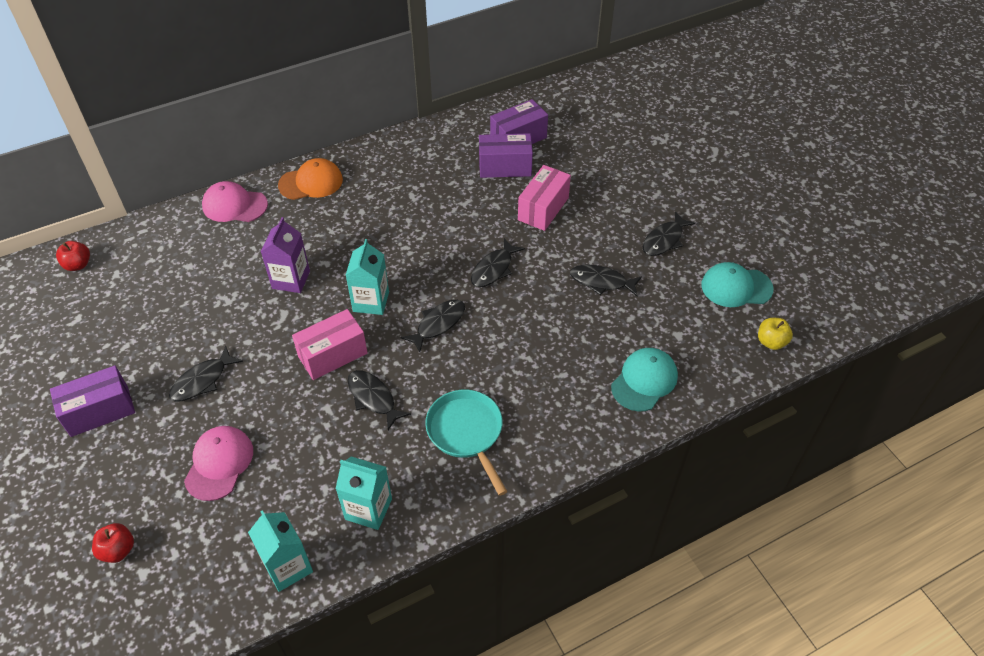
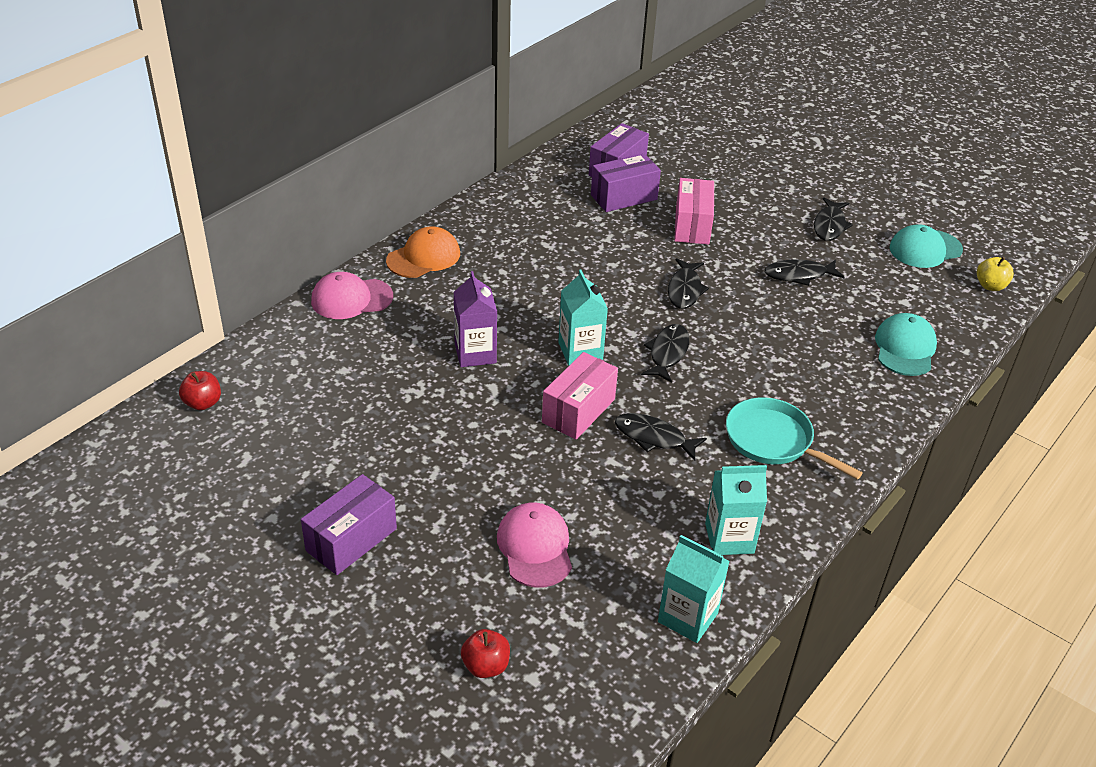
camera: 25 degrees left, 10 degrees down
(202, 381) = (451, 475): black fish -> none

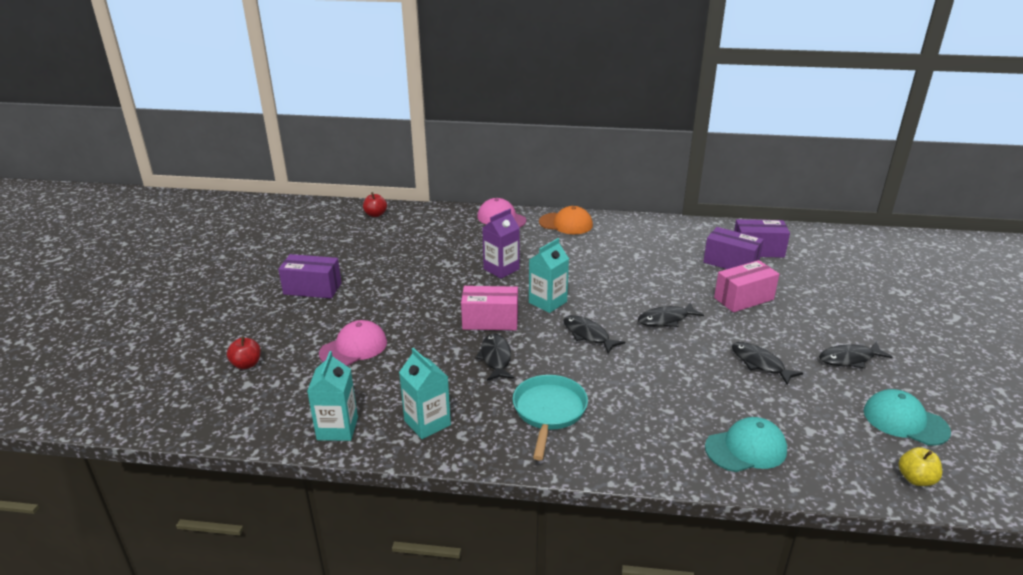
camera: 60 degrees right, 10 degrees down
(667, 353) = (588, 335): black fish -> black fish turned 120 degrees counterclockwise

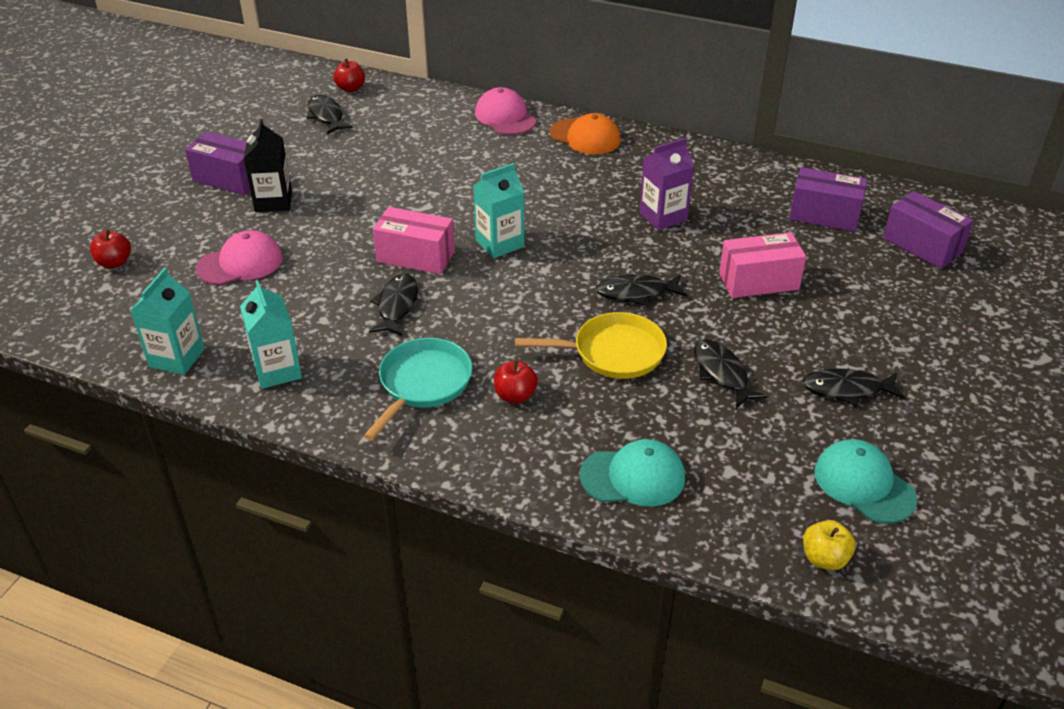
camera: 15 degrees right, 10 degrees up
(357, 299) = (273, 201): none -> black carton
(501, 269) = (466, 189): purple carton -> purple carton (663, 216)
(588, 335) = (525, 296): black fish -> black fish (326, 116)
(623, 406) = (515, 395): none -> red apple
(675, 363) = (612, 352): none -> yellow pan
(730, 263) = (774, 228): purple box -> purple box (922, 245)

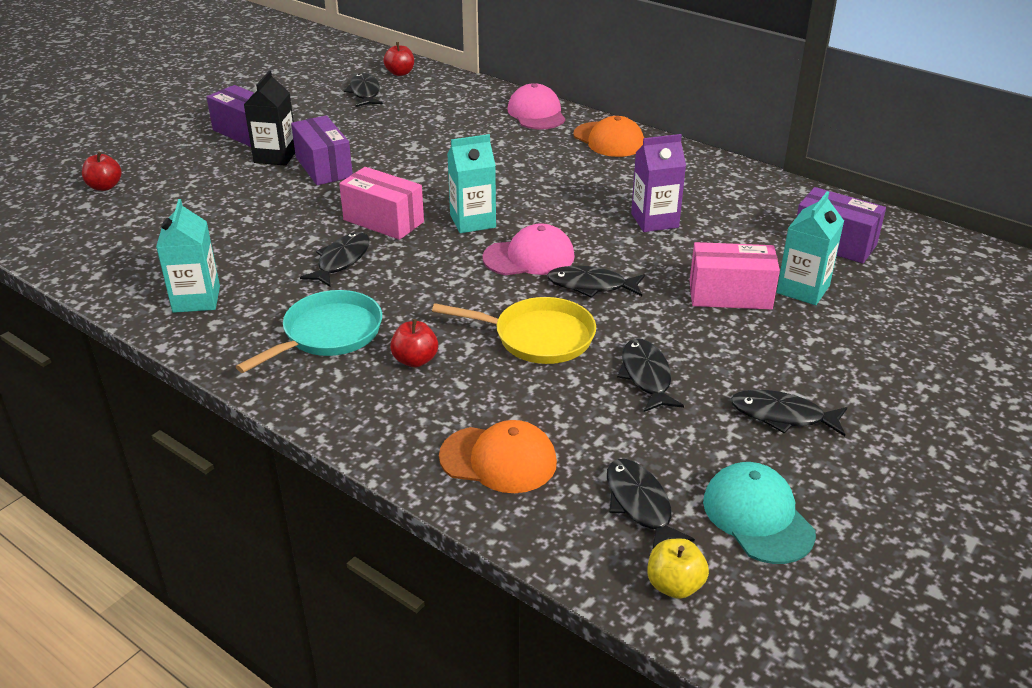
camera: 15 degrees right, 5 degrees down
(177, 358) = (112, 273): turquoise carton -> turquoise carton (803, 289)
(240, 263) = (216, 203): pink cap -> pink cap (529, 257)
(633, 477) = (498, 459): turquoise cap -> orange cap
(767, 494) = (640, 505): none -> black fish
(922, 245) = (936, 288): purple box -> purple box (324, 167)

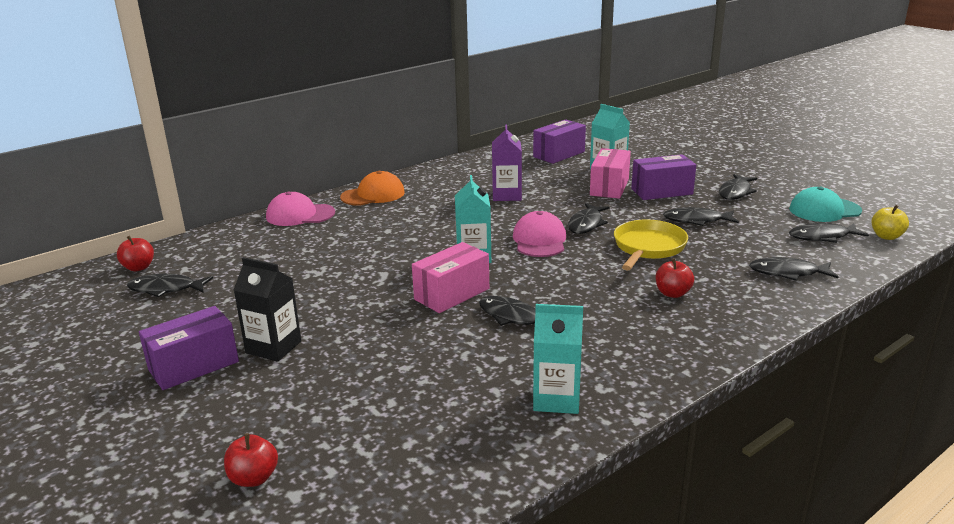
camera: 75 degrees left, 10 degrees down
(324, 167) = (323, 319): purple box -> purple box (662, 191)
(328, 334) = (631, 329): turquoise pan -> none
(498, 459) = (788, 273): orange cap -> black fish

